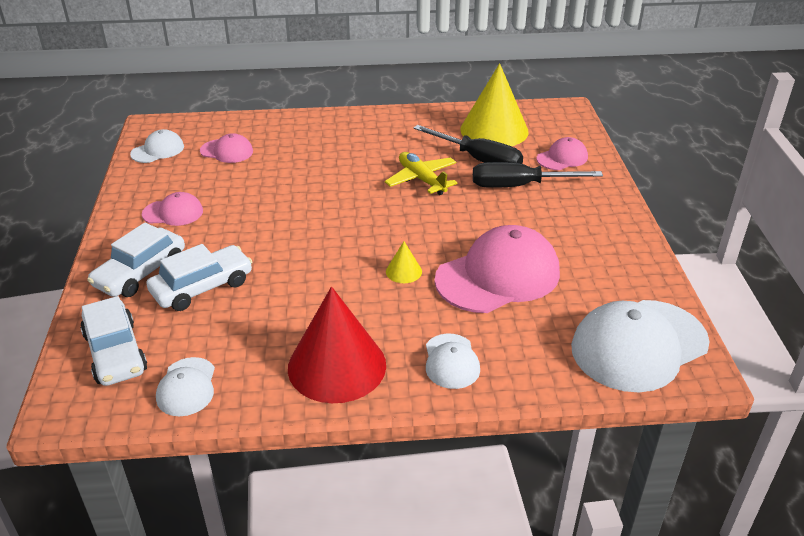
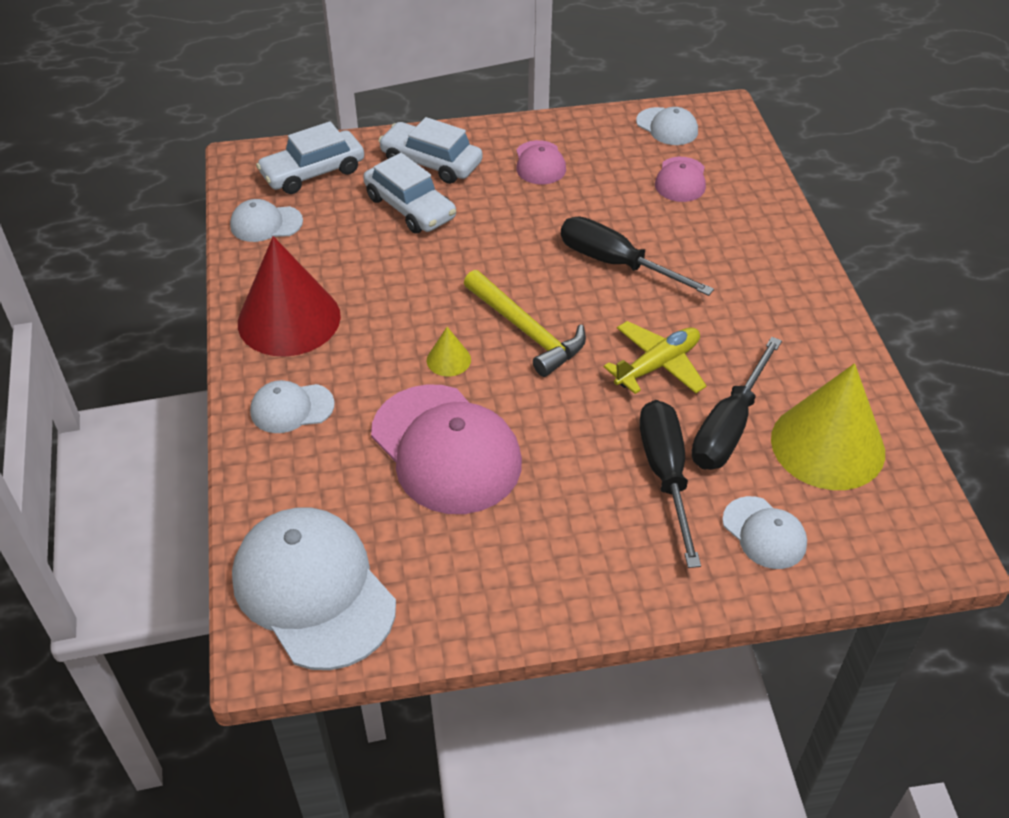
camera: 85 degrees right, 10 degrees up
(313, 187) = (616, 263): none -> black screwdriver
(378, 232) = (527, 331): none -> yellow hammer
(562, 158) = (764, 533): pink cap -> white cap

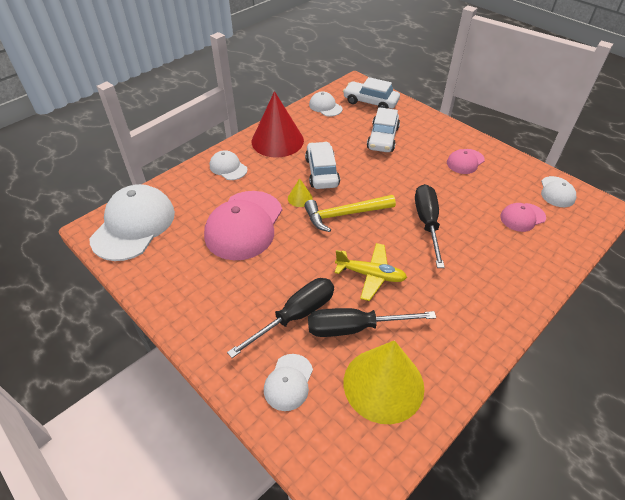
camera: 55 degrees right, 0 degrees up
(431, 162) = (420, 129): white car -> white car (322, 172)
(527, 331) = (344, 214): yellow hammer -> yellow hammer turned 60 degrees clockwise

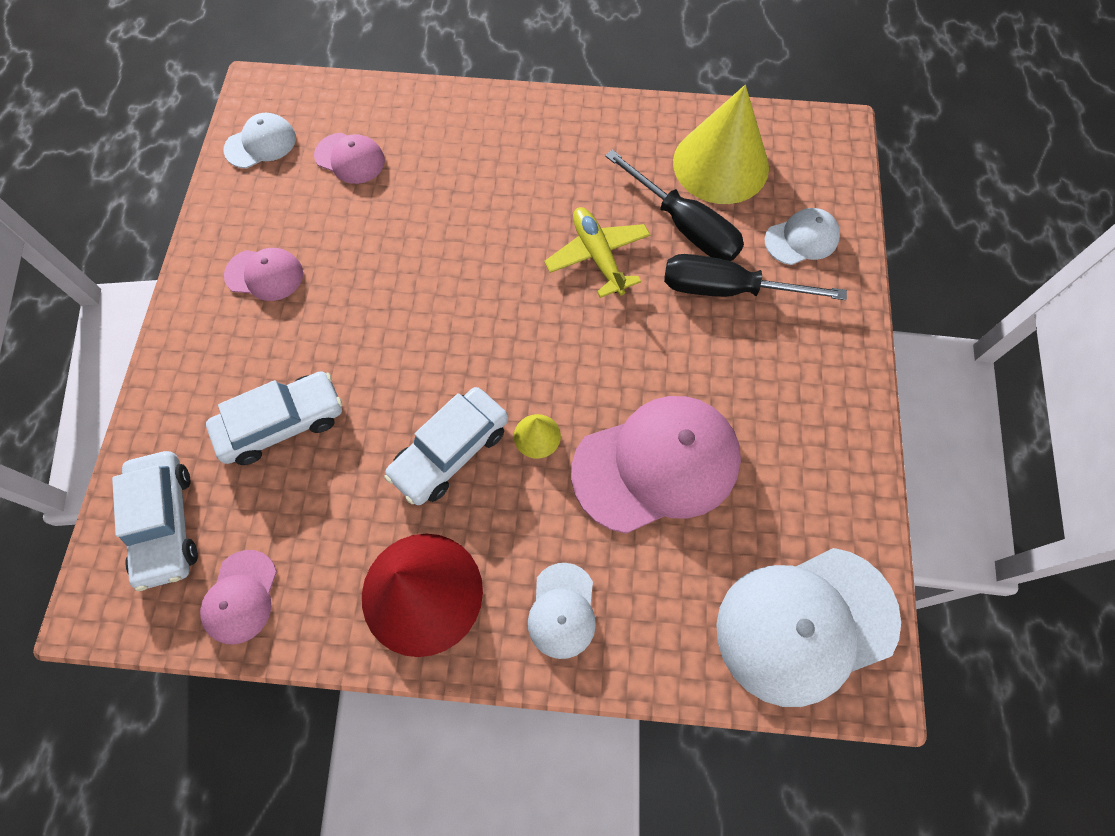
camera: 130 degrees left, 20 degrees up
(325, 106) = (241, 597): white cap -> pink cap
(344, 214) = (519, 353): yellow hammer -> none
(427, 223) = (450, 250): black screwdriver -> none

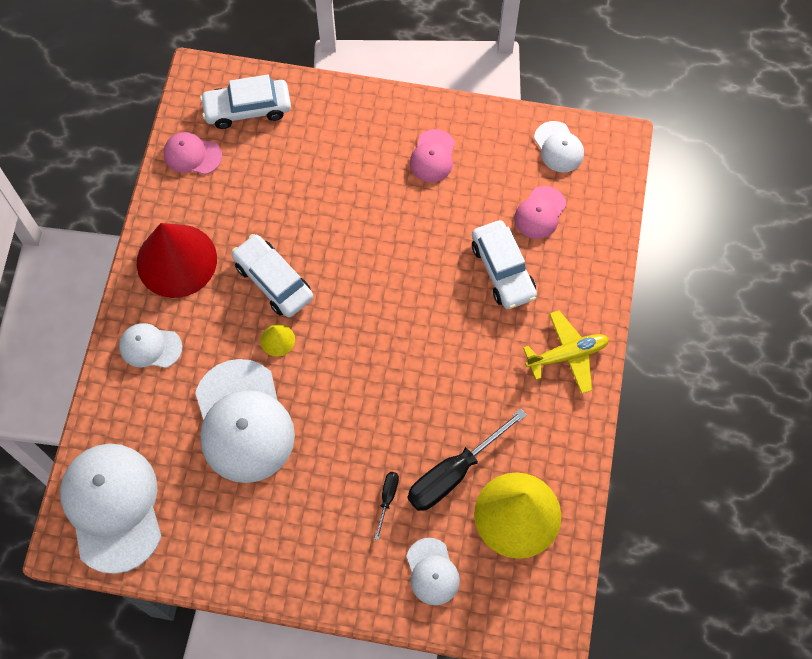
camera: 95 degrees right, 0 degrees up
(282, 424) = (309, 173): white car -> white car (502, 270)
(598, 256) = (428, 398): yellow plane -> yellow plane (567, 355)
(656, 464) = (243, 421): pink cap -> white cap
(727, 289) = (387, 498): black screwdriver -> black screwdriver, size x0.47

